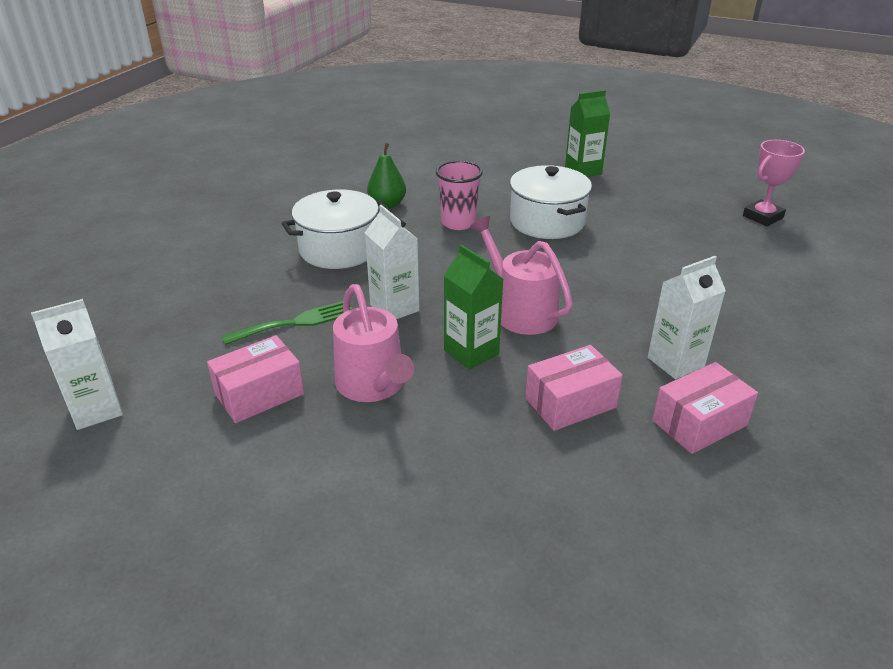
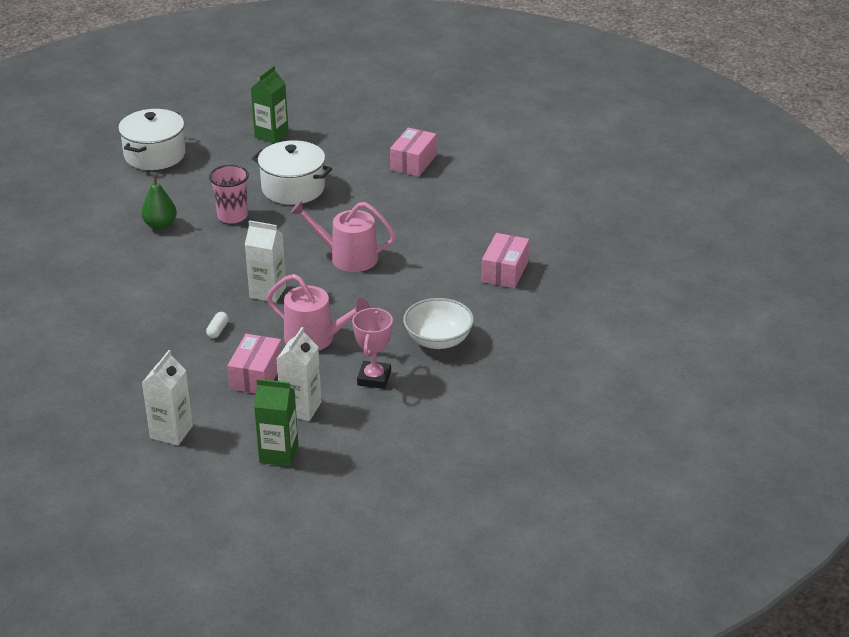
camera: 40 degrees left, 0 degrees up
(296, 322) = (218, 330): green fork -> white capsule
(339, 249) = (174, 273): white pot -> white pot (155, 155)
(471, 352) = (348, 294): green carton -> green carton (279, 454)
(510, 471) = (438, 340): none -> white bowl
(570, 403) = (432, 294): pink box -> pink box (413, 162)
(675, 362) = (464, 245): white carton -> white carton (301, 408)
(763, 217) = (429, 124): pink trophy -> pink trophy (374, 378)

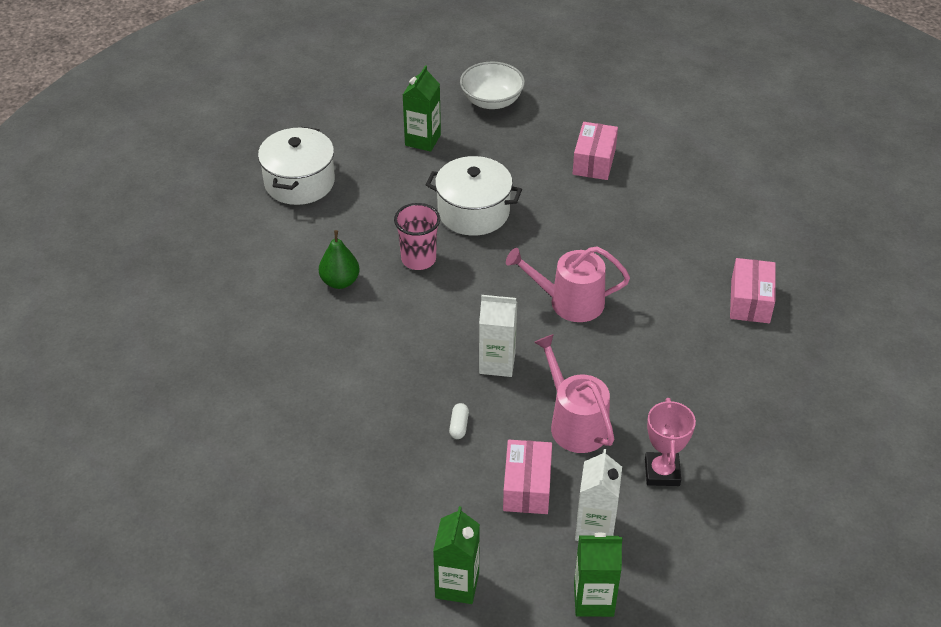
camera: 10 degrees left, 10 degrees up
(171, 432) = (457, 585): white carton -> green carton
(315, 338) = (575, 423): pink watering can -> pink watering can turned 135 degrees counterclockwise
(438, 340) = (713, 407): white bowl -> white bowl (492, 101)

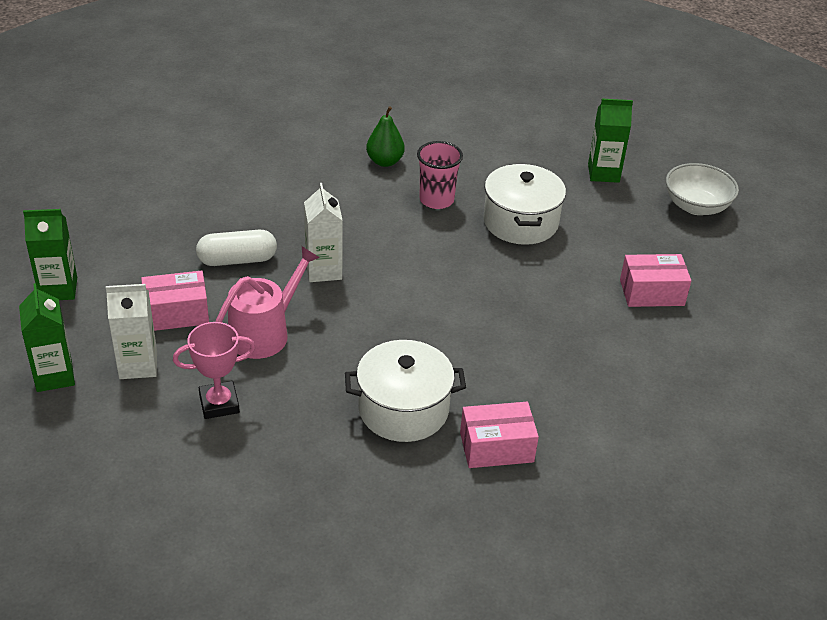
camera: 70 degrees right, 5 degrees down
(299, 182) = (498, 116): white pot -> white pot (403, 409)
(459, 426) = (237, 260): white capsule -> white capsule, size x2.02
(569, 302) = (427, 306): pink watering can -> none

